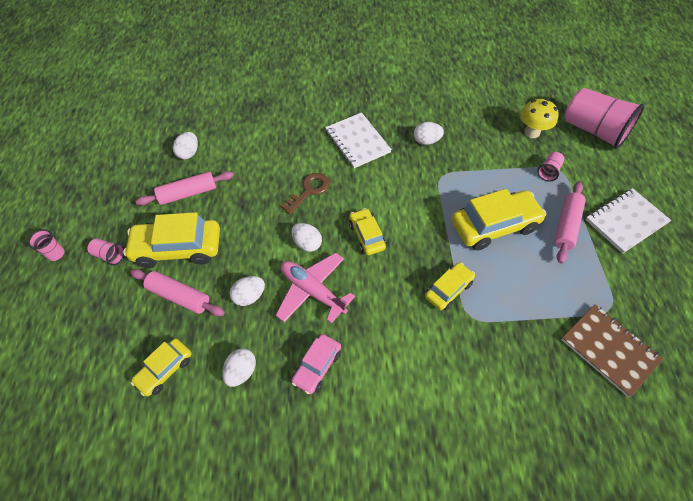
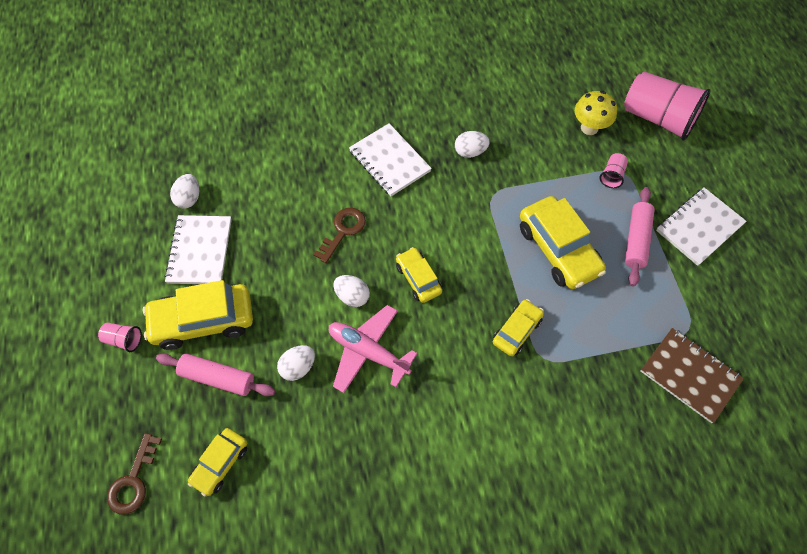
camera: 10 degrees left, 5 degrees up
(56, 254) = (58, 346): pink cup -> none
(87, 374) = (133, 480): none -> brown key
(188, 193) = (200, 251): pink rolling pin -> white notebook
(241, 371) = (306, 453): white egg -> none
(317, 366) = (387, 436): pink car -> none
(494, 226) = (558, 249): yellow car -> yellow car turned 90 degrees clockwise

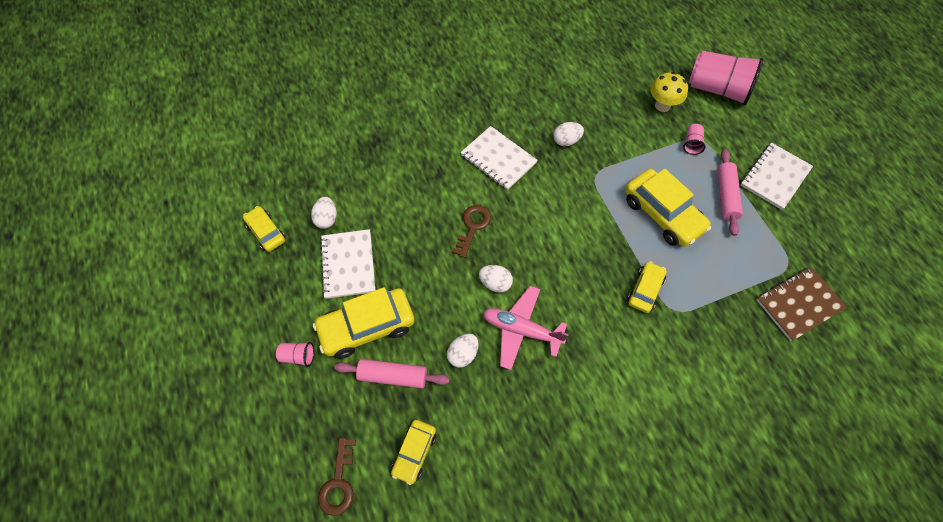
camera: 10 degrees left, 0 degrees up
(418, 279) = (549, 258): yellow car -> yellow car (266, 232)
(690, 375) = (799, 304): brown notebook -> brown notebook turned 60 degrees counterclockwise

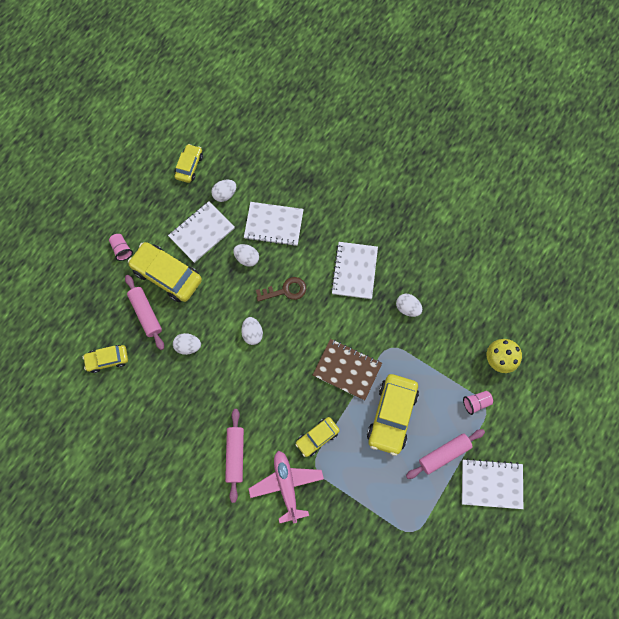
camera: 55 degrees right, 10 degrees up
(338, 483) = (64, 329): brown key -> none
(396, 196) = (274, 225): none -> white notebook
(411, 240) = (247, 258): none -> white egg
(521, 330) = (230, 372): pink plane -> pink plane (286, 485)
(616, 380) = (235, 455): none -> pink rolling pin
(645, 290) = (317, 437): yellow car -> yellow car turned 150 degrees clockwise
(717, 89) = (550, 394): pink cup -> none
(799, 304) = (383, 555): brown notebook -> brown notebook (347, 369)

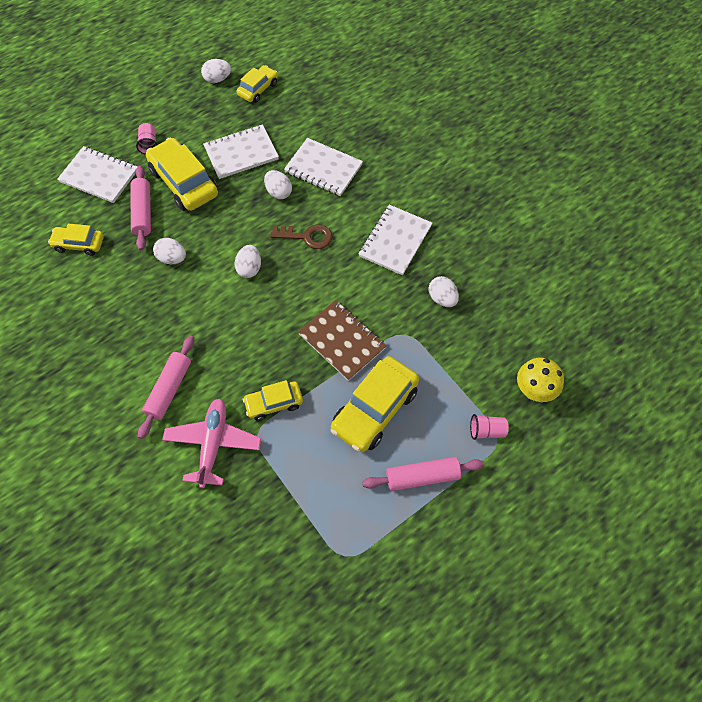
camera: 20 degrees right, 10 degrees down
(225, 194) = (283, 125): white egg -> white egg (217, 79)
(491, 484) = (470, 534): white notebook -> white notebook (99, 176)

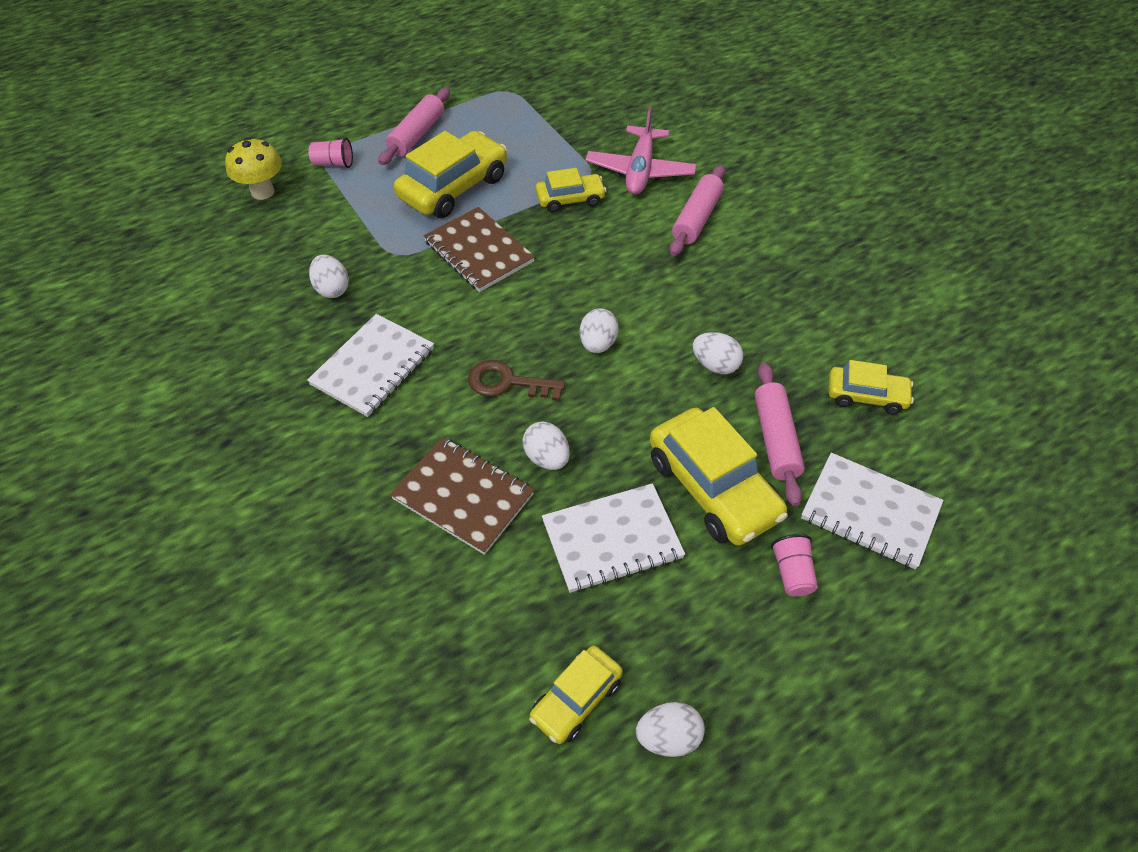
camera: 175 degrees left, 10 degrees down
(323, 169) = (463, 496): white notebook -> brown notebook
(422, 476) = (417, 135): pink rolling pin -> pink rolling pin turned 60 degrees counterclockwise

